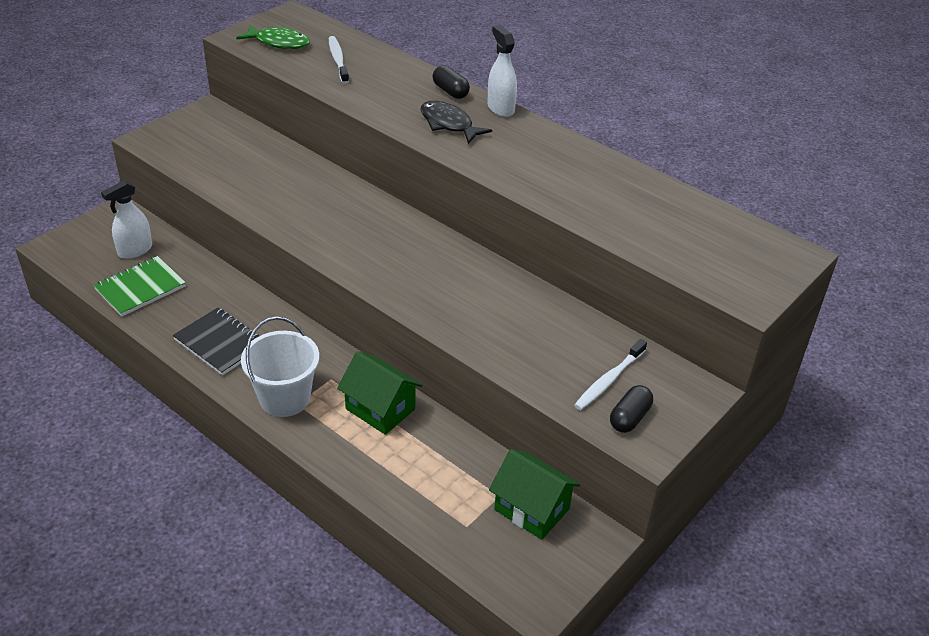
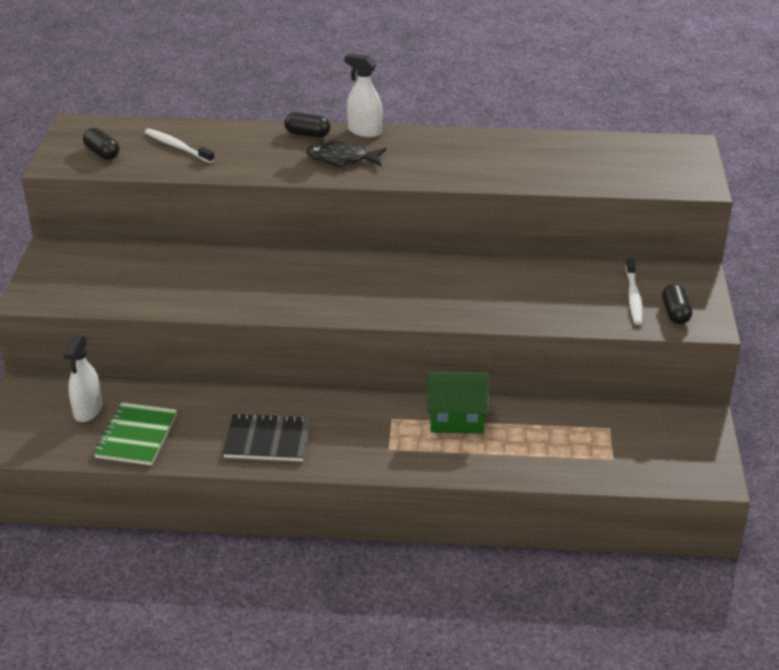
camera: 35 degrees left, 5 degrees down
(279, 43) = (102, 153): green fish -> black capsule
(284, 398) = (374, 450): white bucket -> none
(532, 509) = (640, 424): green house -> none

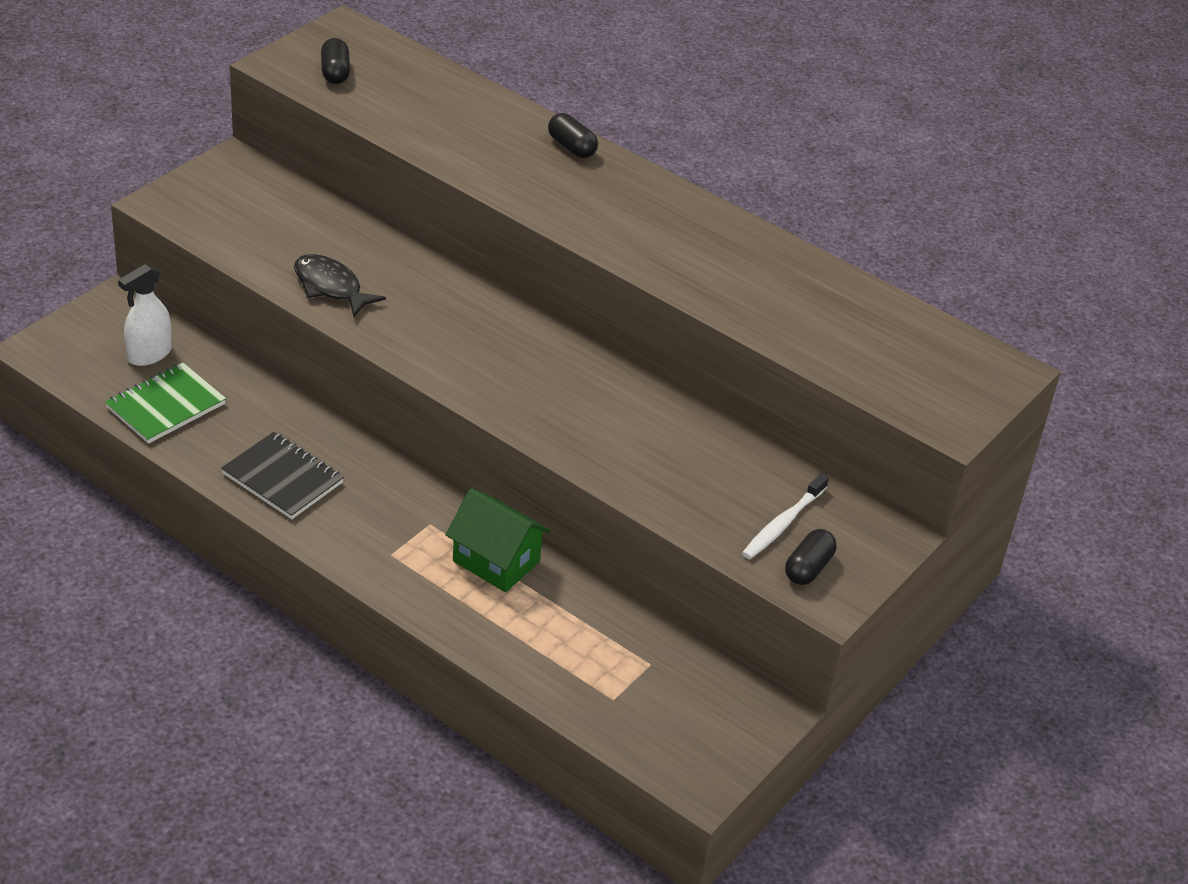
camera: 30 degrees right, 5 degrees up
(177, 147) = (418, 99): white toothbrush -> none
(341, 159) = (573, 194): black fish -> black fish (330, 287)
(364, 131) = (639, 172): white spray bottle -> none

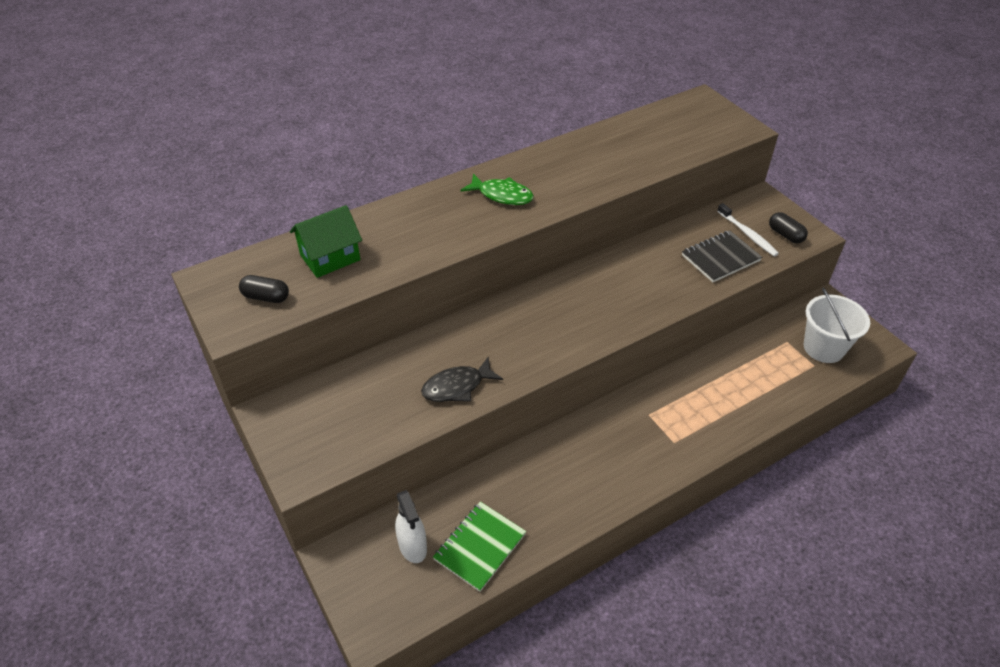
camera: 65 degrees left, 5 degrees up
(166, 406) = (480, 547): green notebook -> green notebook turned 60 degrees clockwise
(282, 478) = (584, 487): black notebook -> black notebook (720, 258)
(496, 561) = (690, 389): green house -> green house (330, 257)
(571, 147) = (427, 200): black capsule -> none
(619, 205) = (502, 195): none -> green fish
(659, 709) = (823, 348): none -> white bucket

